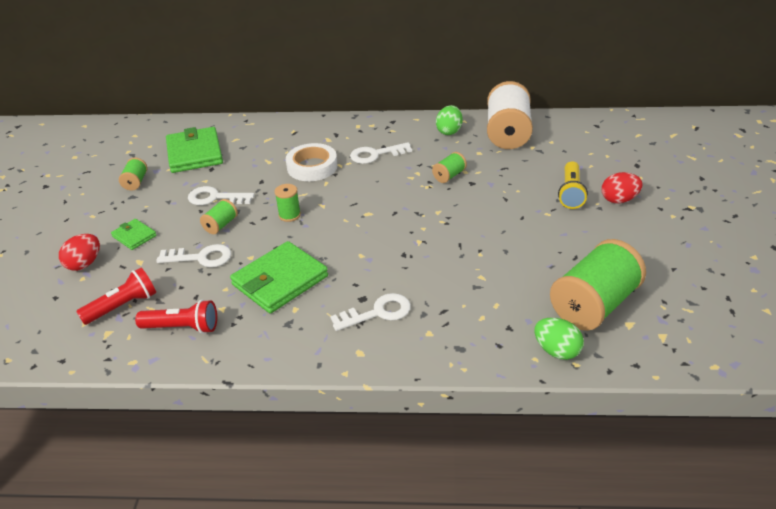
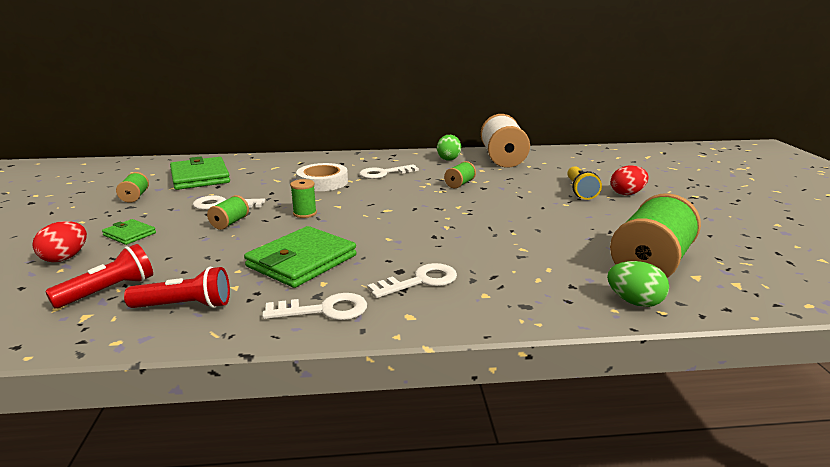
camera: 10 degrees left, 15 degrees down
(201, 257) = (208, 247): white key -> white key (324, 310)

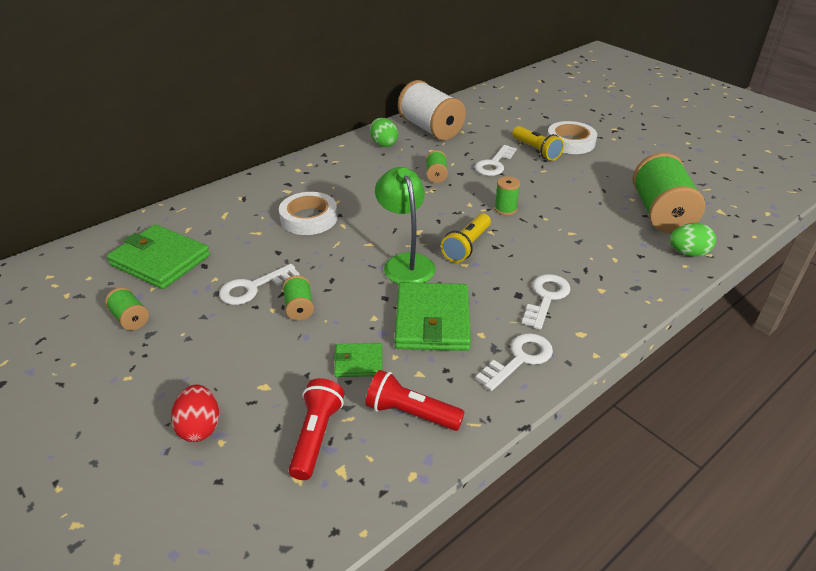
camera: 35 degrees left, 15 degrees up
(129, 234) = (217, 367): green wallet -> green wallet (358, 362)
(185, 306) = (410, 413): red flashlight -> red flashlight turned 120 degrees counterclockwise
(305, 213) = (353, 266): green spool -> green spool (505, 209)
(344, 223) = (405, 263): none -> green lamp
(384, 173) = (351, 185): white key -> white key (494, 164)
(409, 229) = (466, 246): none -> yellow flashlight
(627, 193) = (570, 142): red egg -> white tape

